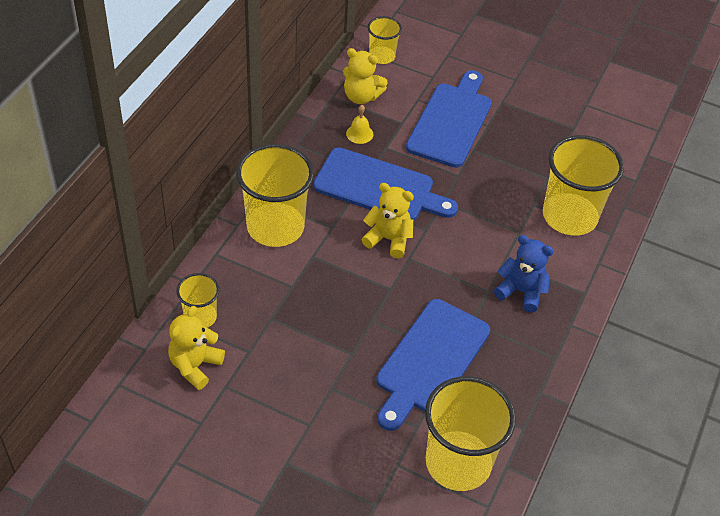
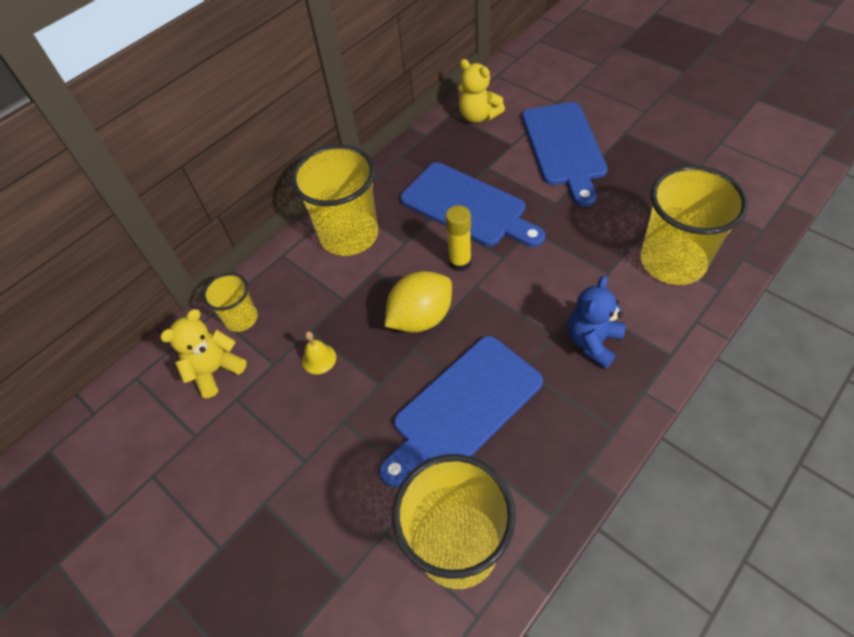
camera: 25 degrees right, 5 degrees up
(359, 134) = (465, 151): yellow bell -> yellow bell (319, 359)
(369, 292) = (421, 317): none -> yellow lemon
(382, 56) = (511, 80): yellow cup -> none
(388, 239) = (460, 262): yellow teddy bear -> yellow glue stick
(451, 121) = (564, 148): blue cutting board -> blue cutting board turned 135 degrees clockwise
(521, 291) = (593, 342): blue teddy bear -> blue teddy bear turned 105 degrees counterclockwise

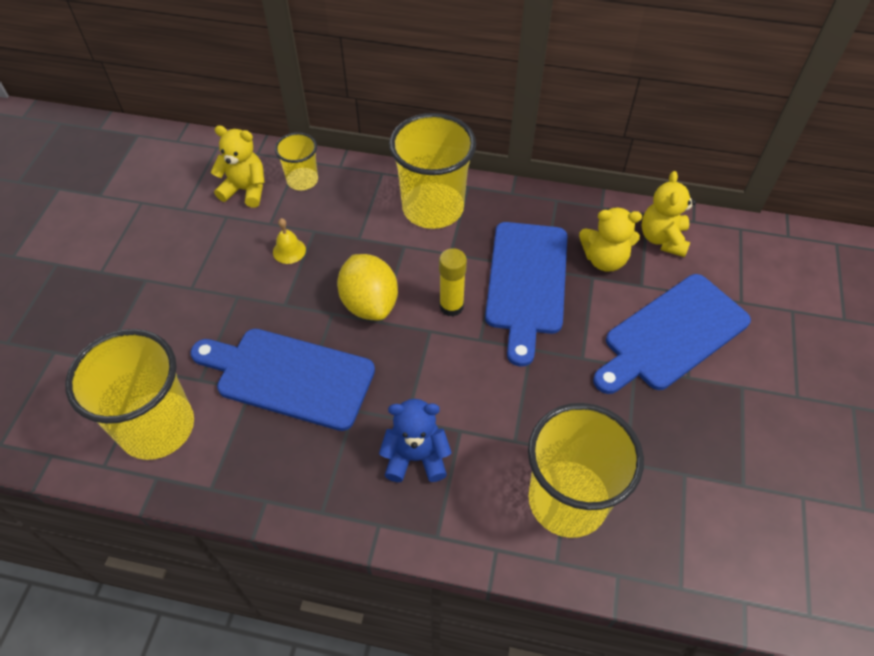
camera: 55 degrees right, 0 degrees up
(421, 317) = (369, 303): yellow lemon -> yellow lemon turned 45 degrees clockwise
(475, 154) = (604, 259): none -> yellow teddy bear

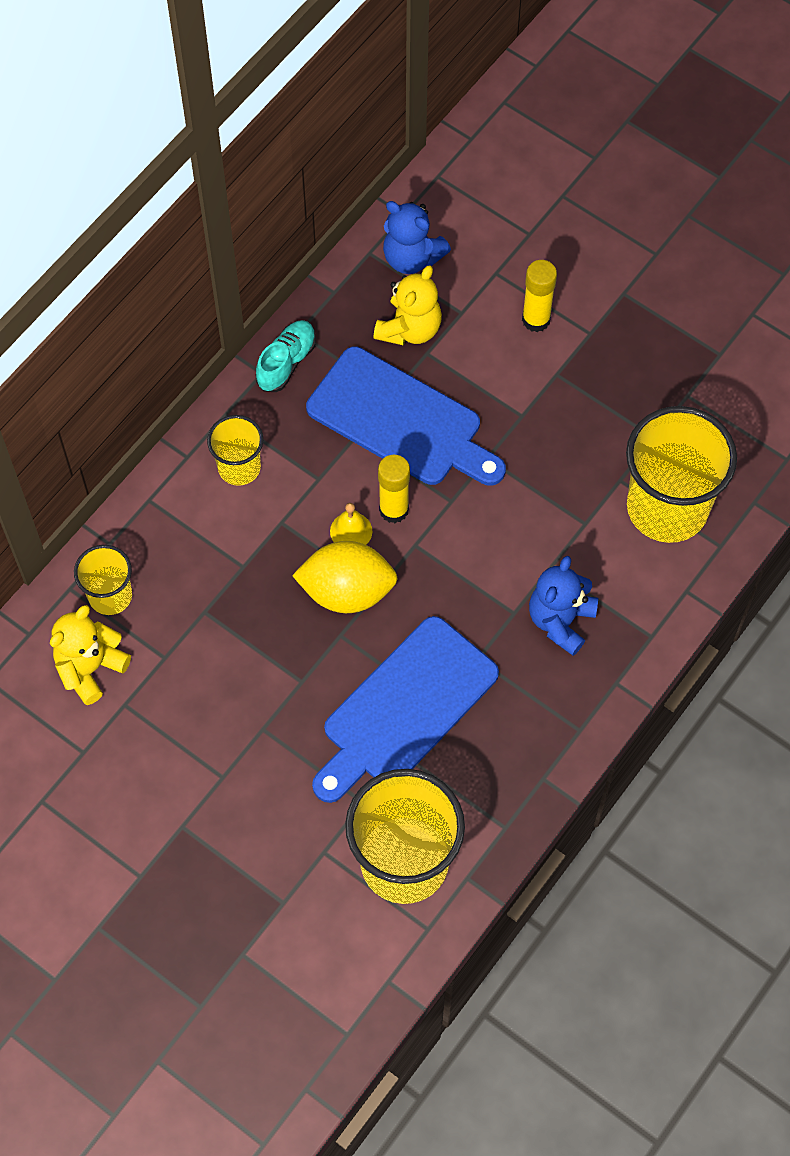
camera: 65 degrees left, 10 degrees up
(289, 251) = (222, 650): yellow bell -> yellow bell (351, 531)
(433, 208) = (239, 467): yellow cup -> yellow cup, size x0.53
(528, 202) = (286, 362): none -> turquoise shoe
(662, 239) = (412, 257): yellow teddy bear -> blue teddy bear
(671, 335) = (536, 319): blue cutting board -> yellow glue stick

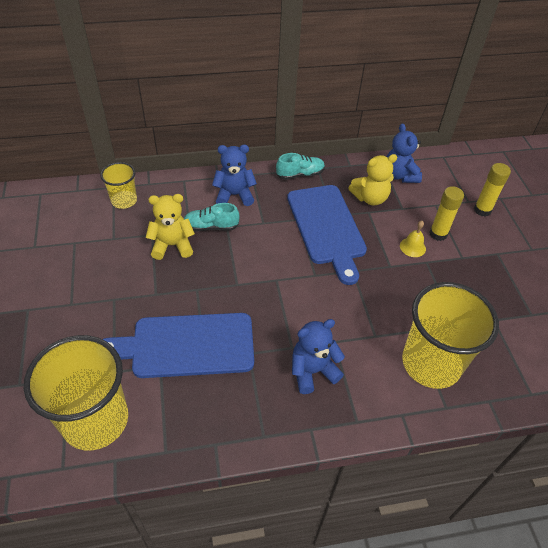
camera: 40 degrees right, 15 degrees down
(90, 668) = (81, 219): yellow teddy bear -> yellow teddy bear (172, 245)
(239, 467) = (234, 195): yellow cup -> blue teddy bear
(263, 539) = (211, 227): none -> turquoise shoe
(347, 591) = (222, 274): yellow lemon -> none
(351, 531) = (253, 252): yellow bell -> yellow bell (412, 247)
(394, 509) = (283, 258): yellow glue stick -> yellow glue stick (482, 210)

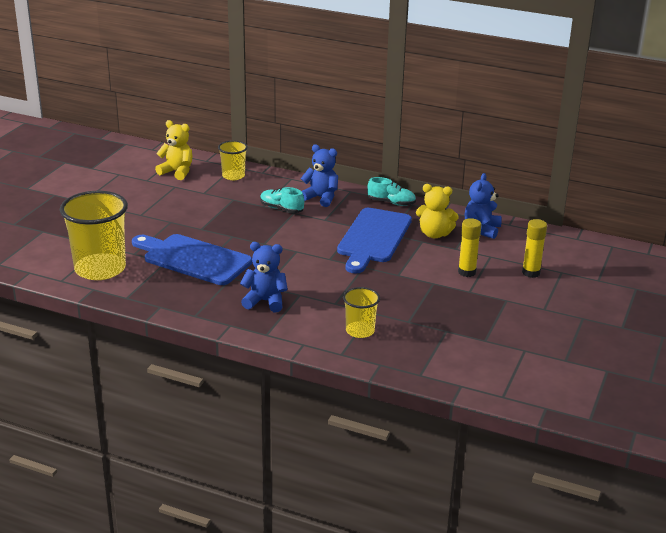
camera: 35 degrees right, 20 degrees down
(172, 245) = (241, 209): yellow teddy bear -> yellow teddy bear (177, 172)
(412, 247) = (432, 271): yellow bell -> none
(431, 363) = (360, 331): yellow cup -> yellow cup, size x0.53

